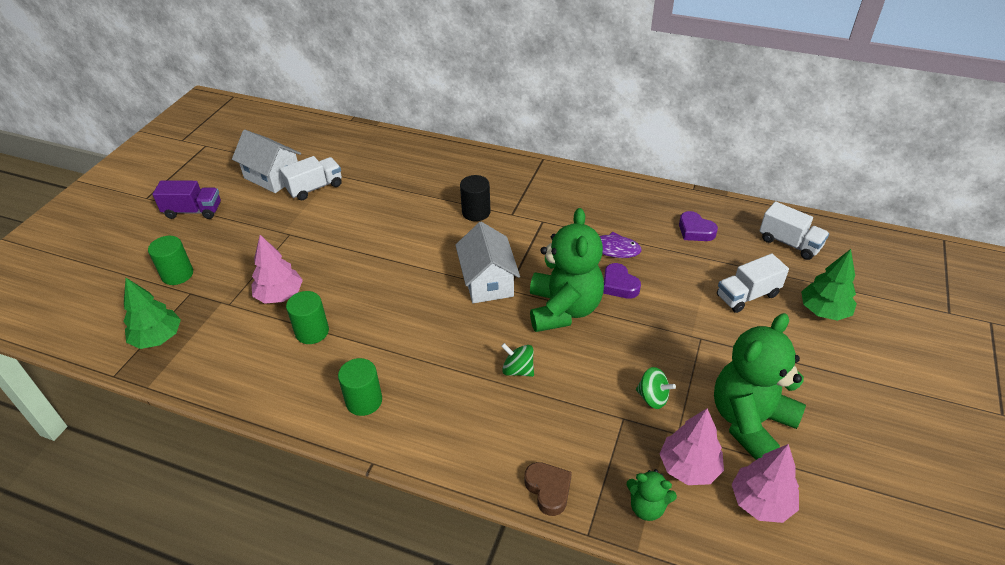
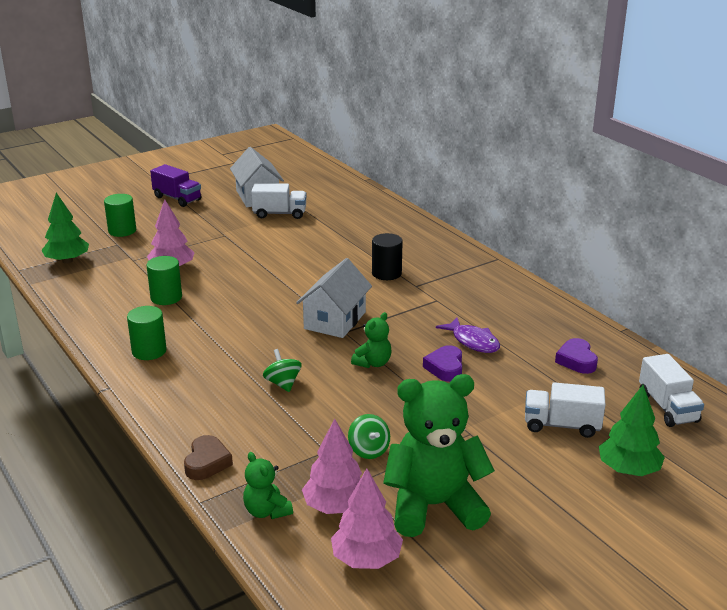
camera: 35 degrees right, 15 degrees down
(563, 309) = (373, 363): green teddy bear -> green teddy bear, size x0.47

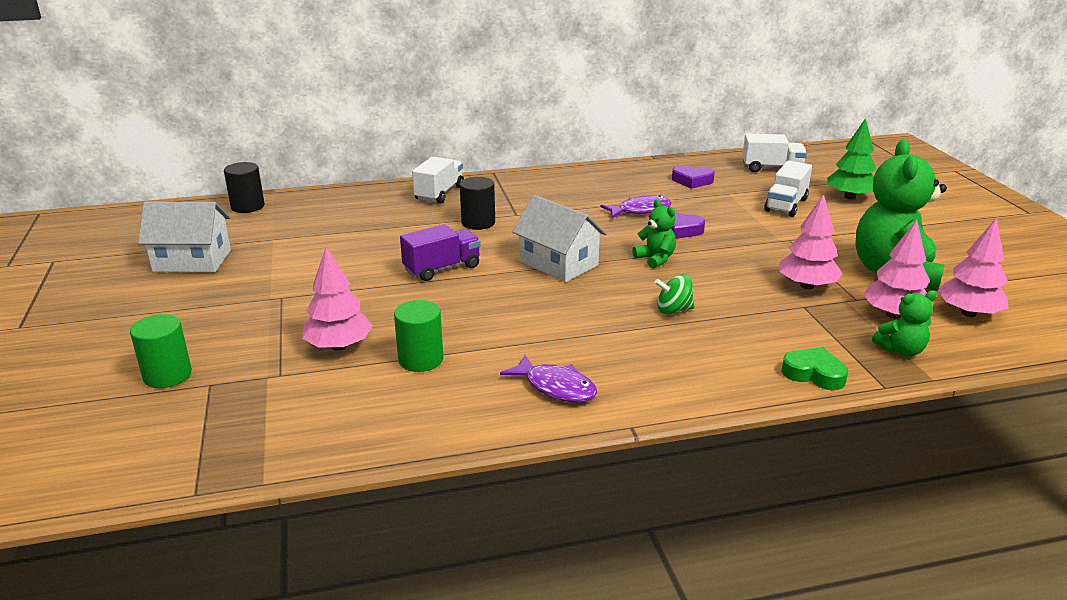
camera: 70 degrees left, 0 degrees up
(67, 261) = (217, 437): green tree -> none
(149, 351) = (556, 387): green cylinder -> purple fish
(177, 198) = (114, 317): purple truck -> purple truck (442, 268)
(207, 462) = (814, 374): brown heart -> green heart
(279, 214) = (263, 254): white truck -> white truck (439, 193)
(349, 188) = (247, 206): none -> black cylinder
(369, 450) = (807, 286): green spinning top -> pink tree

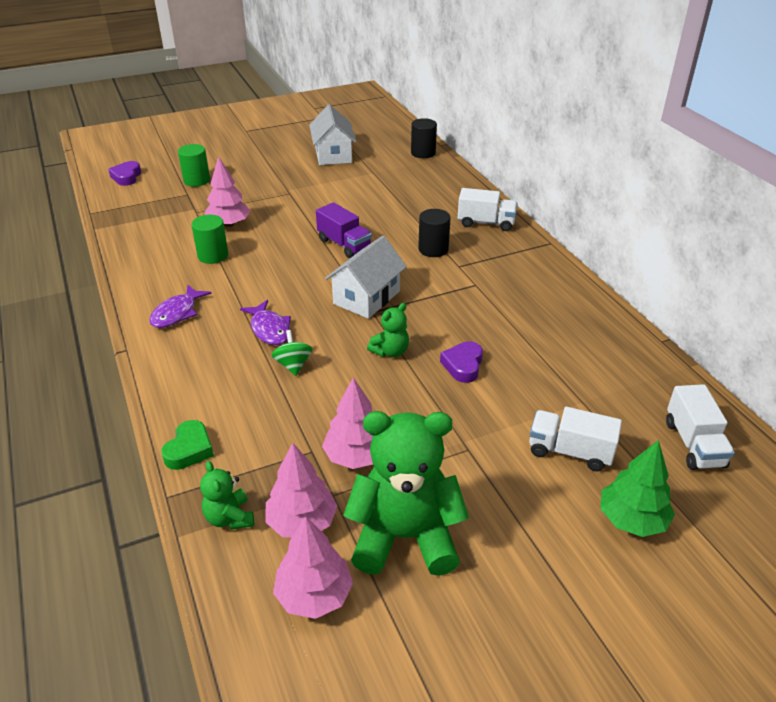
camera: 80 degrees right, 10 degrees up
(640, 210) = (500, 337): purple fish -> purple fish (269, 329)
(692, 181) = (605, 372): purple heart -> purple heart (126, 177)

